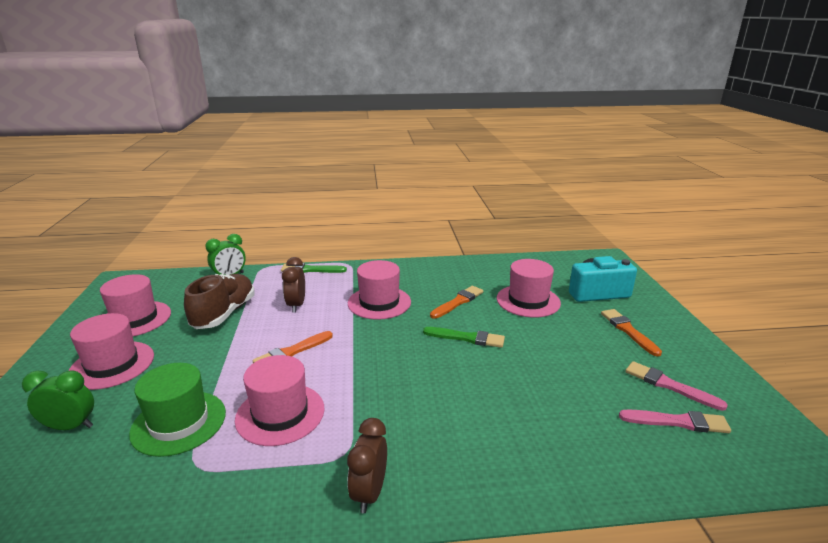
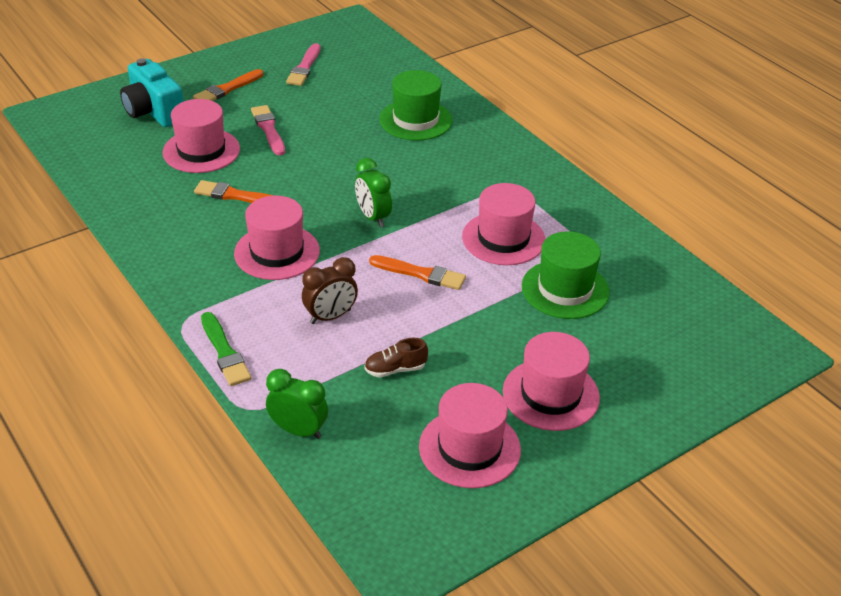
camera: 120 degrees left, 15 degrees up
(71, 427) = (631, 352): green clock -> green clock (373, 217)
(224, 314) = (395, 369): brown shoe -> brown shoe, size x0.49
(369, 493) = (530, 167): brown clock -> none
(467, 338) = (308, 172): green brush -> none
(524, 432) = (415, 120): none -> green hat
(677, 422) = (349, 63): pink brush -> pink brush (268, 129)

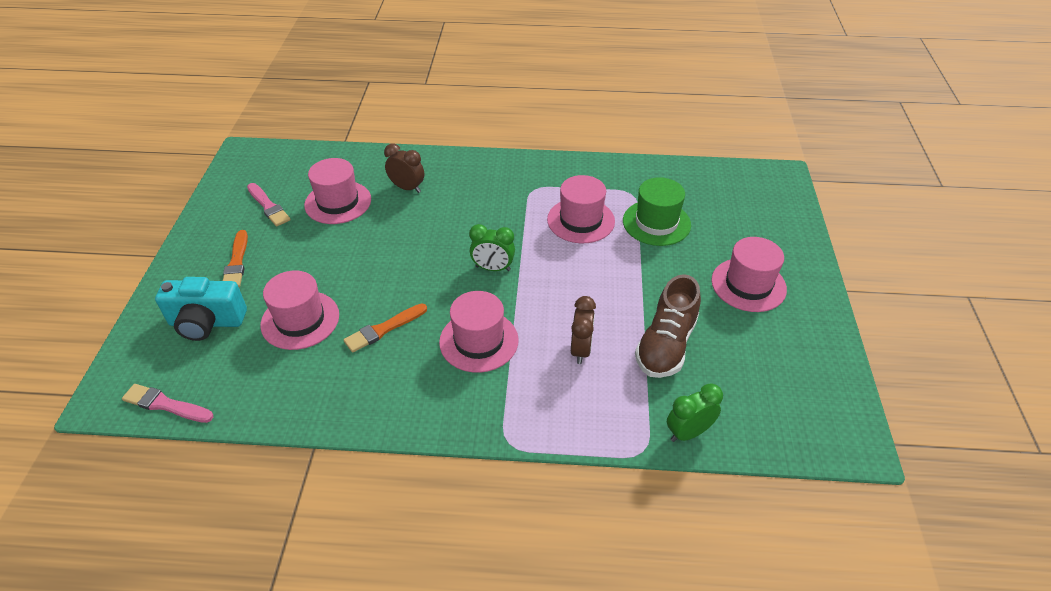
camera: 50 degrees left, 5 degrees up
(225, 352) = (567, 433): green brush -> none
(268, 129) = (321, 267): pink brush -> pink brush (165, 405)
(395, 369) = (666, 345): brown shoe -> brown shoe, size x2.02
(415, 120) = (407, 188): green hat -> brown clock
(421, 274) = (578, 278): orange brush -> none
(469, 448) = (770, 350): pink hat -> pink hat (338, 202)

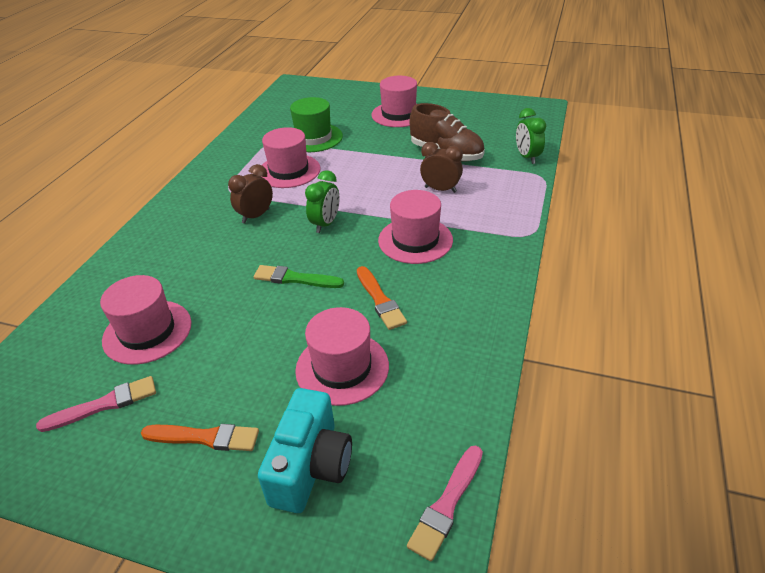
camera: 75 degrees left, 5 degrees down
(407, 188) = (163, 272): brown clock -> brown clock (256, 216)
(407, 266) = (295, 278): none -> green brush

